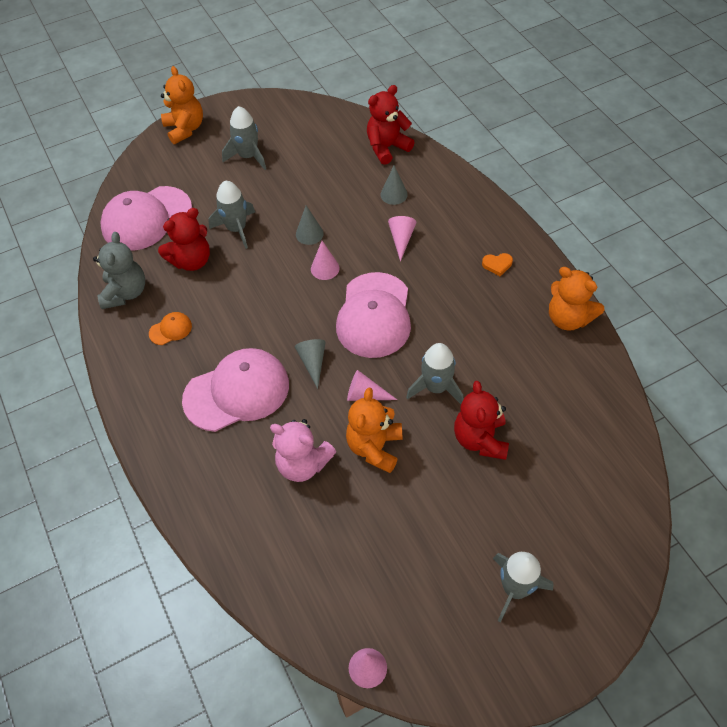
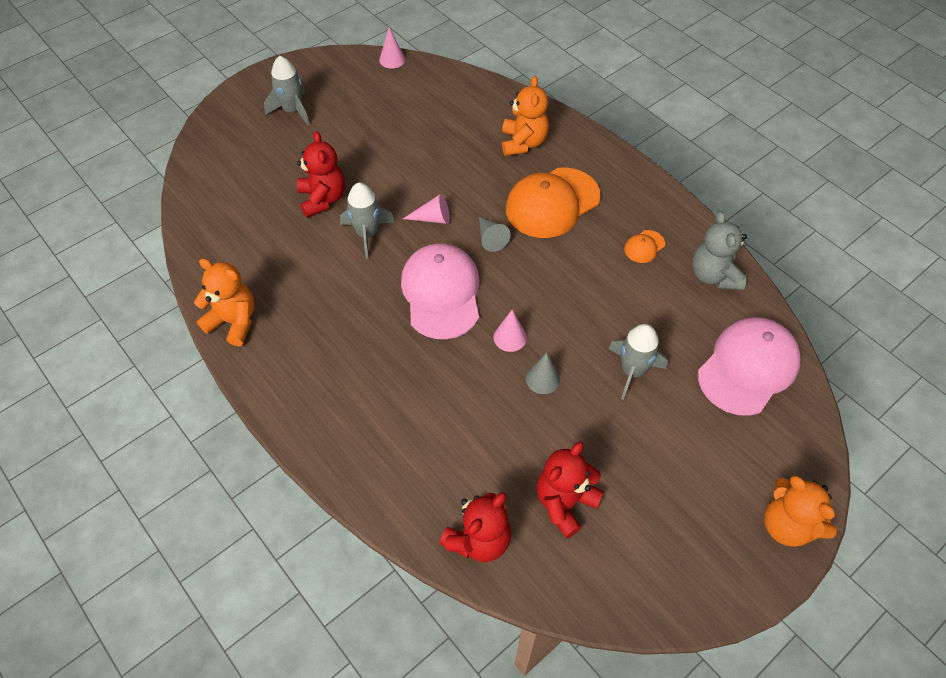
camera: 165 degrees right, 0 degrees up
(191, 261) = (663, 322): red teddy bear -> red teddy bear (565, 503)
(237, 392) = (552, 203): pink cap -> orange cap
(248, 156) = (670, 488): grey rocket -> none
(303, 464) = (472, 159): pink teddy bear -> none
(374, 447) = (415, 179): orange teddy bear -> orange teddy bear (523, 143)
(394, 194) = (452, 455): grey cone -> none
(401, 239) = (430, 389): pink cone -> none
(497, 265) = (312, 373): orange heart -> none

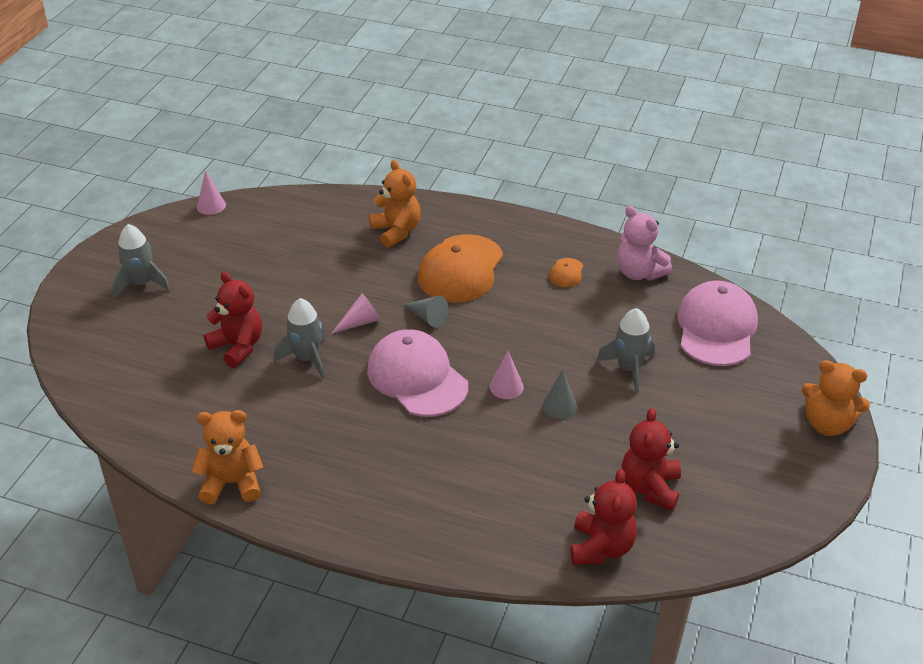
camera: 30 degrees left, 15 degrees down
(713, 275) = (639, 273): grey teddy bear -> pink teddy bear

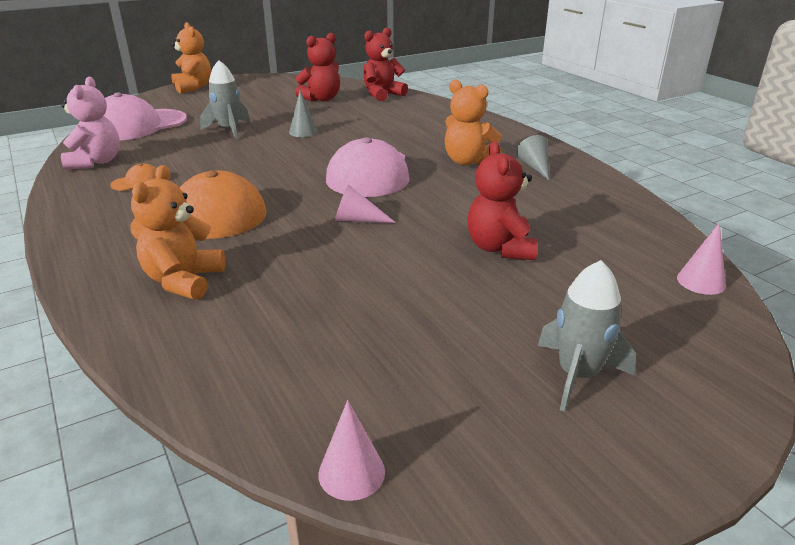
camera: 140 degrees left, 10 degrees down
(232, 483) = (580, 173): orange teddy bear -> orange teddy bear (467, 161)
(307, 359) = (441, 214): grey rocket -> none
(427, 317) = (297, 200): grey cone -> grey cone (535, 167)
(506, 387) = (317, 148): pink cone -> pink cone (701, 281)

